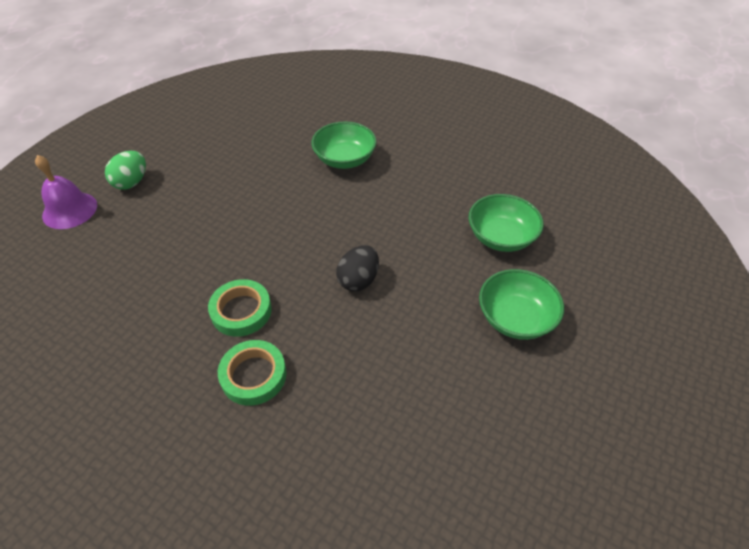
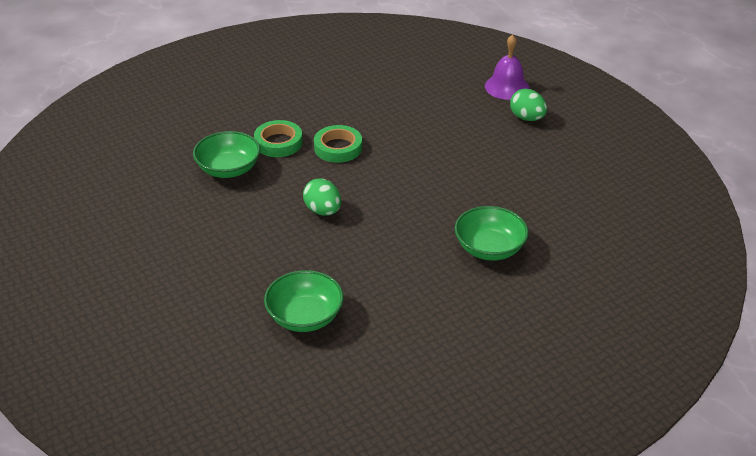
camera: 115 degrees right, 10 degrees down
(358, 280) = (323, 211): black egg -> green egg
(515, 318) = (214, 284): green bowl -> green bowl (228, 169)

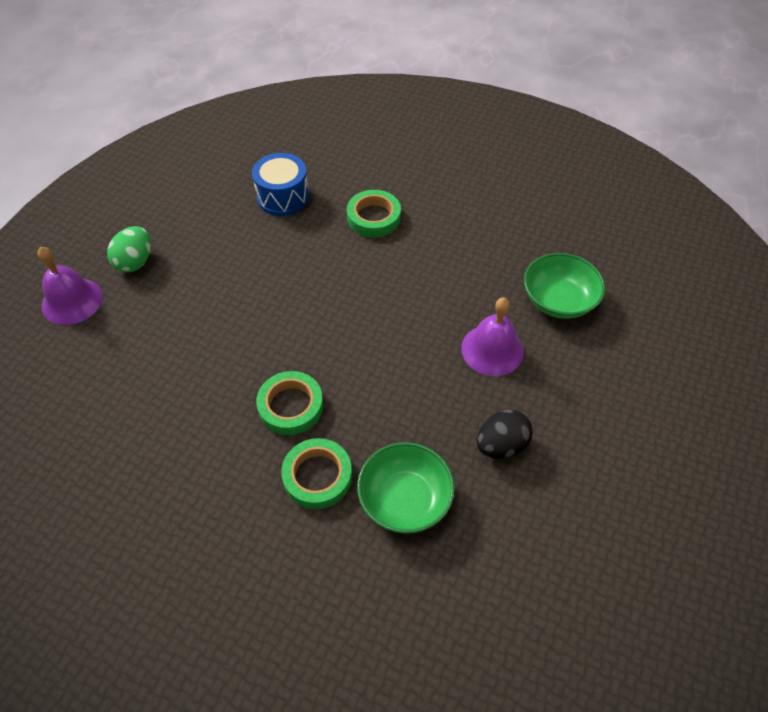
camera: 120 degrees left, 15 degrees up
(219, 223) = (501, 445): none -> black egg
(295, 255) = (492, 349): none -> purple bell
(323, 211) = (411, 361): green egg -> none
(489, 248) = (373, 217): green bowl -> green tape
(553, 206) = (283, 197): none -> blue drum

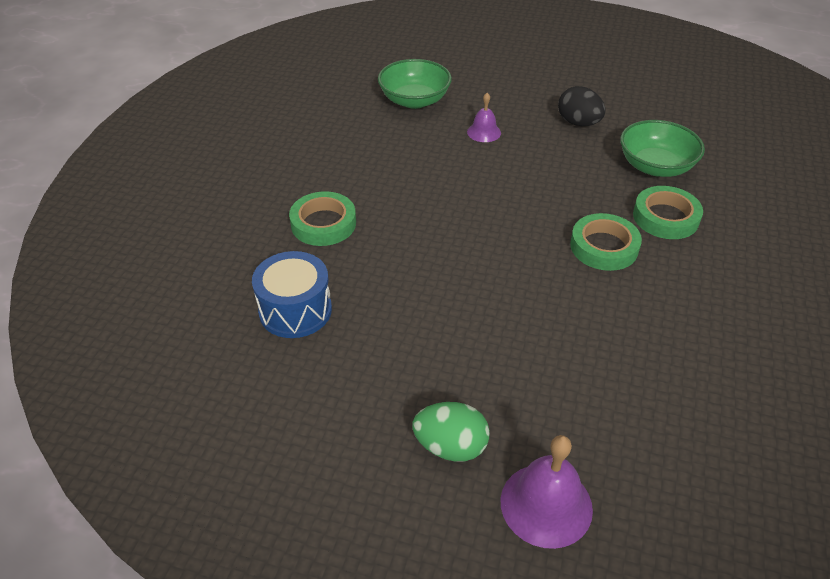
camera: 100 degrees left, 10 degrees down
(492, 349) = (484, 132): purple bell -> purple bell, size x0.59

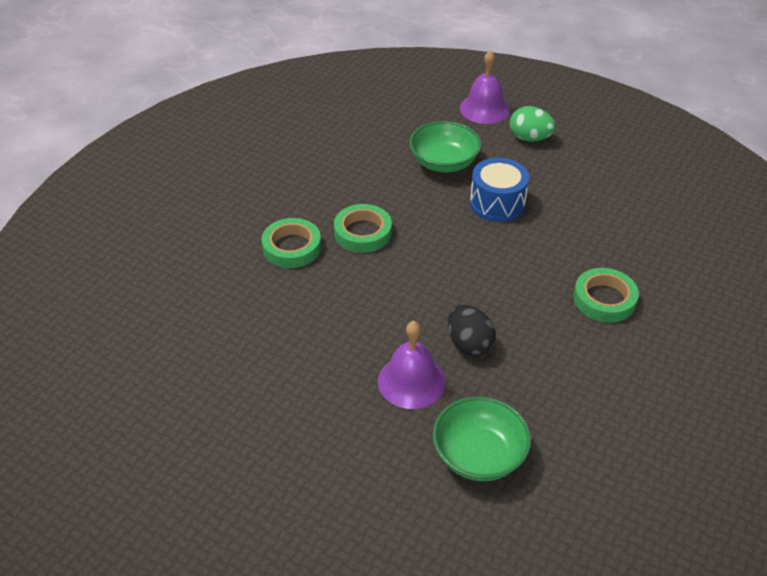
camera: 165 degrees left, 0 degrees up
(295, 310) = (628, 229): blue drum -> blue drum (497, 203)
(484, 132) = (411, 381): purple bell -> purple bell, size x1.70
(578, 123) = (297, 372): black egg -> black egg (469, 344)
(655, 166) = (258, 299): green bowl -> green bowl (444, 162)

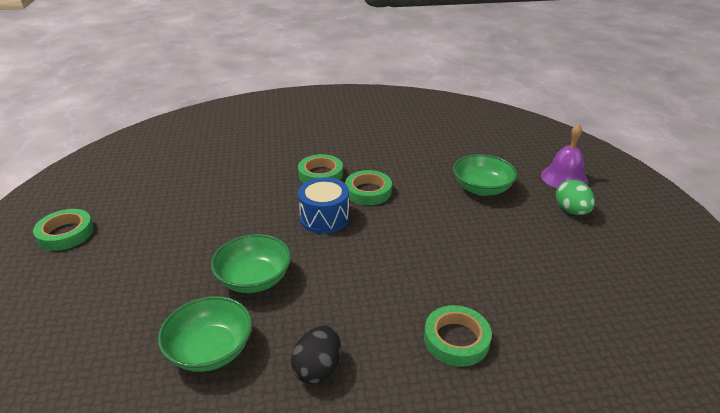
camera: 50 degrees right, 10 degrees down
(156, 507) = (66, 233): none -> green tape
(411, 381) = (254, 279): purple bell -> green bowl
(469, 344) = (319, 288): black egg -> black egg (318, 369)
(497, 203) = (479, 230): blue drum -> blue drum (324, 218)

